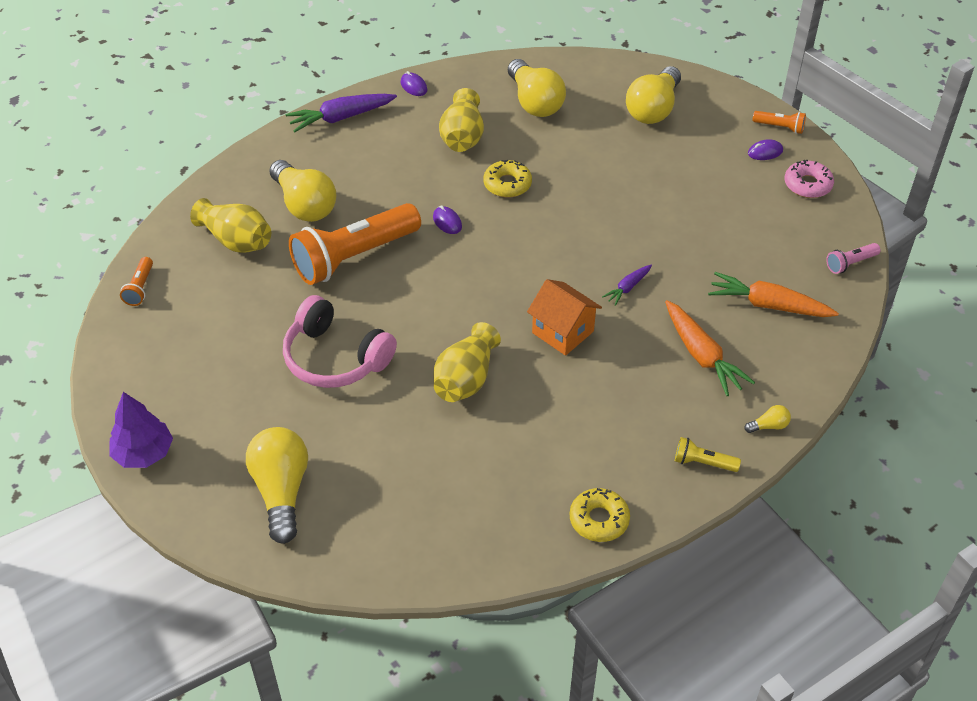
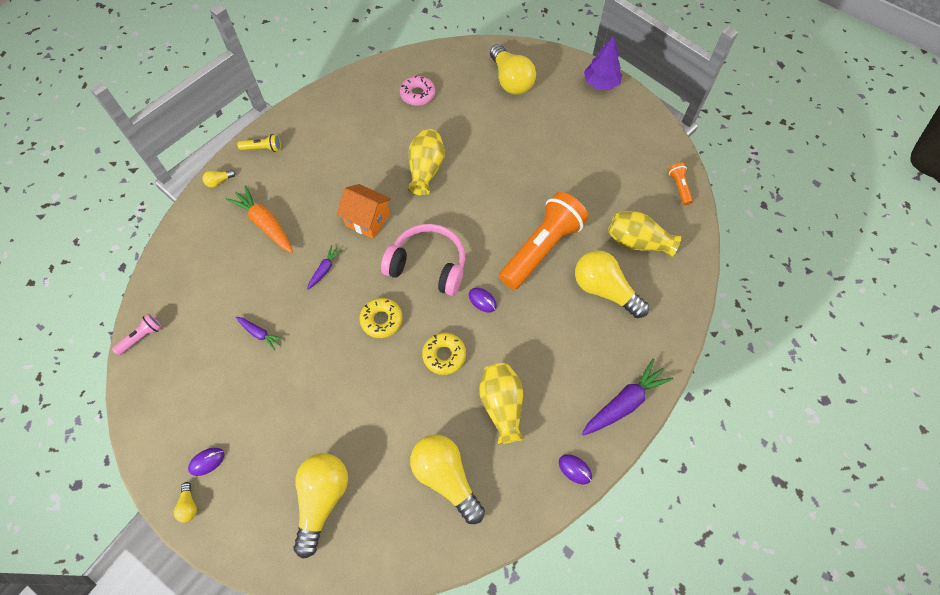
camera: 165 degrees right, 15 degrees up
(335, 358) = (518, 166): pink headphones -> pink headphones (428, 265)
(599, 520) = (324, 103): yellow donut -> yellow donut (381, 320)
(711, 241) = (259, 333): none -> purple carrot
(769, 305) = (213, 279): orange carrot -> none
(780, 127) = (189, 505): orange flashlight -> yellow light bulb
(807, 185) = (168, 425): pink donut -> pink donut (417, 94)

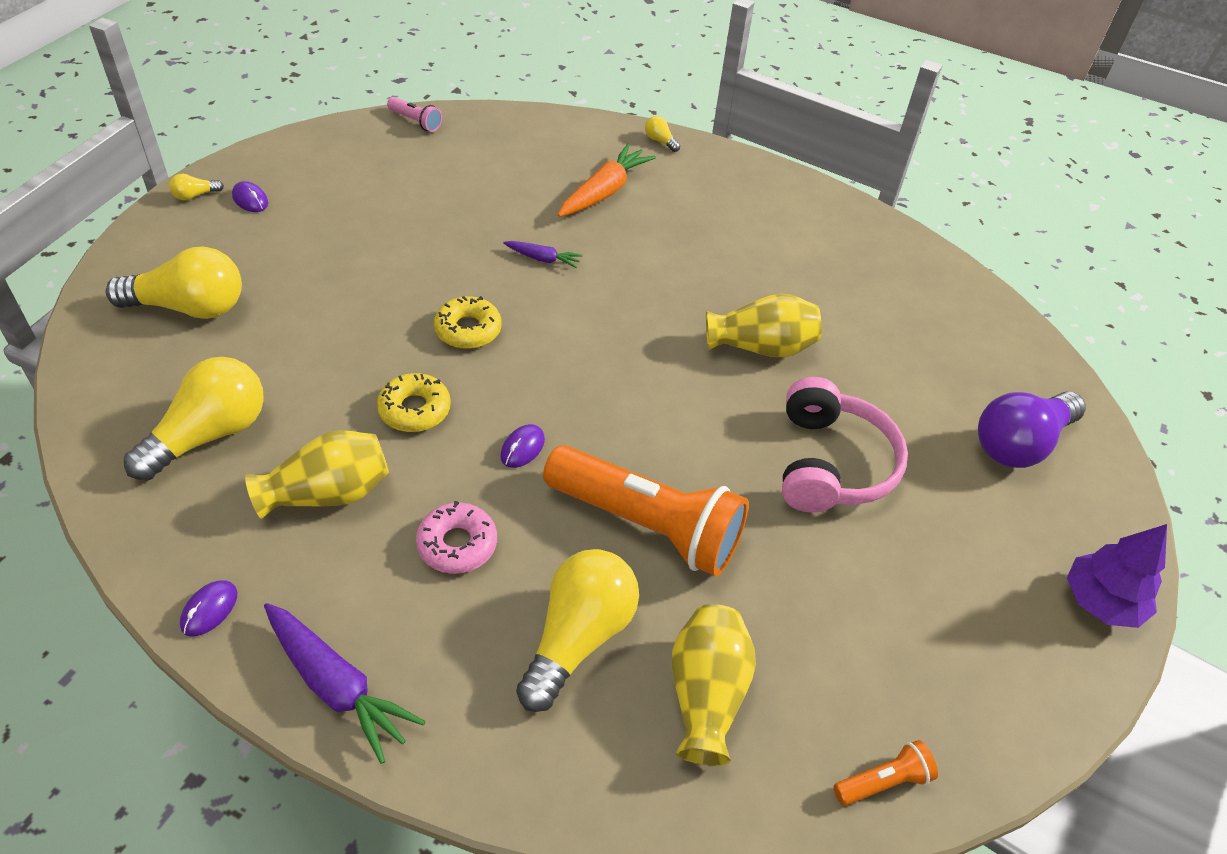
camera: 75 degrees right, 15 degrees down
(259, 333) = (431, 214): purple carrot -> none
(263, 148) = (731, 170): yellow flashlight -> none
(367, 220) = (641, 291): orange house -> none
(417, 94) = (915, 318): pink donut -> pink donut (457, 544)
(428, 265) = (575, 371): pink headphones -> pink headphones (831, 464)
(511, 80) = (1019, 444): yellow light bulb -> purple light bulb

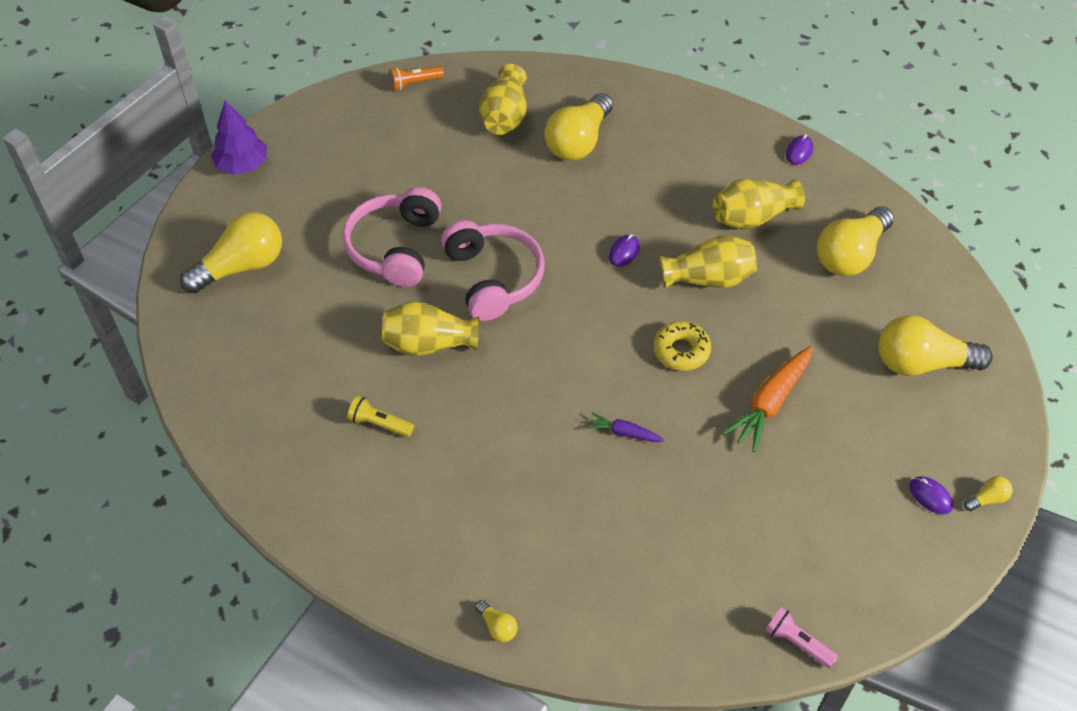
camera: 175 degrees left, 5 degrees up
(336, 685) = (713, 118): purple carrot -> none
(414, 409) = (709, 278): yellow donut -> yellow vase
(457, 544) = (659, 189): pink donut -> none
(604, 192) = (565, 531): orange carrot -> orange carrot (770, 403)
(647, 525) = (534, 203): orange flashlight -> none
(695, 419) = (493, 278): none -> pink headphones
(795, 276) = (379, 424): none -> yellow flashlight
(1019, 444) = (241, 266): purple light bulb -> yellow light bulb

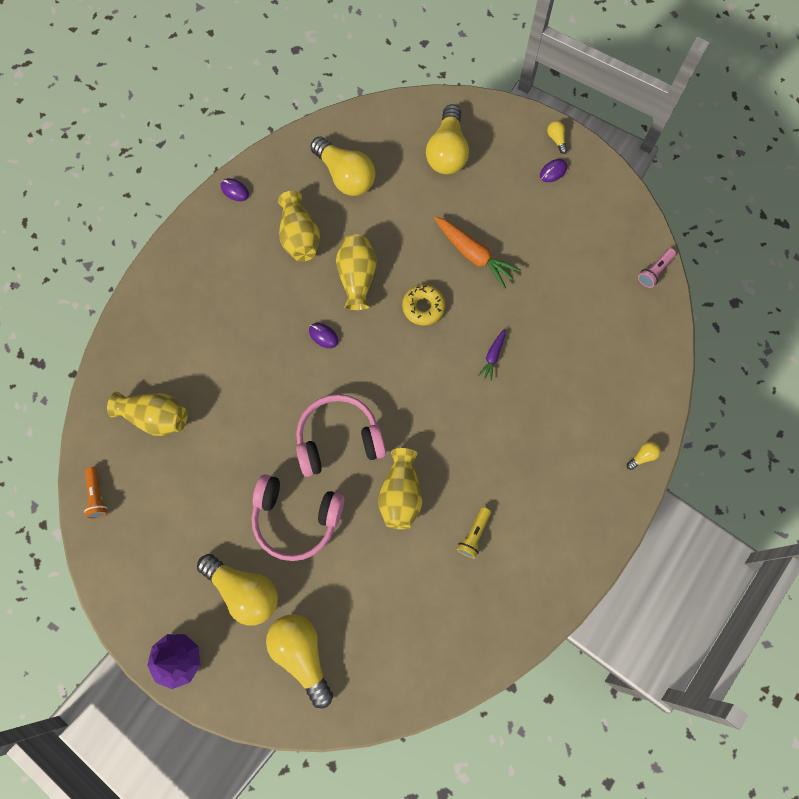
camera: 85 degrees left, 20 degrees up
(578, 142) = (196, 358): yellow light bulb -> yellow light bulb (244, 590)

